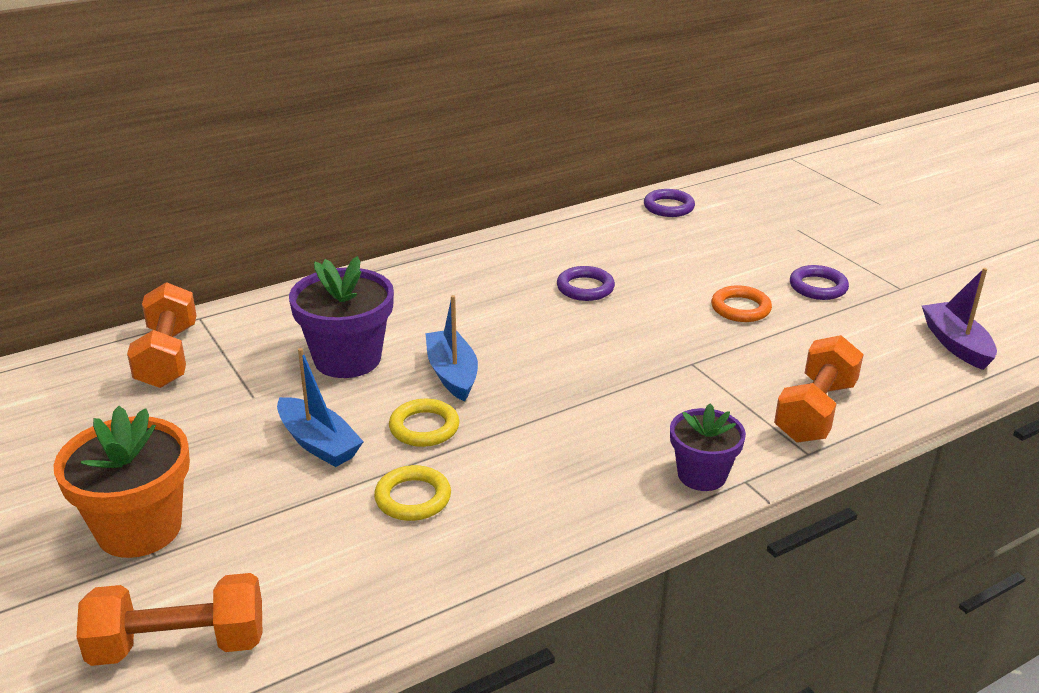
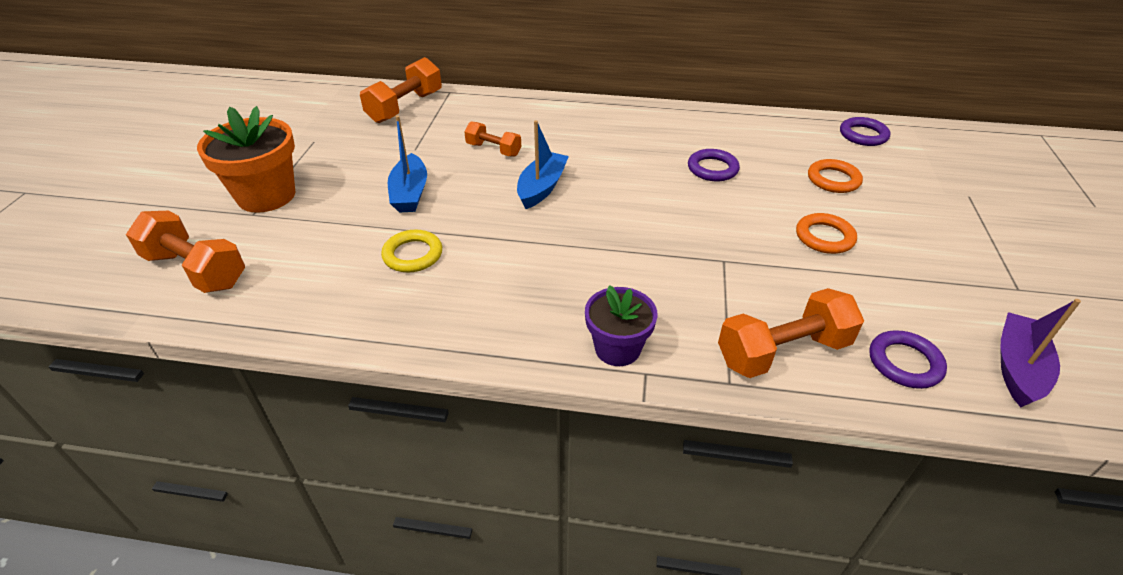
camera: 40 degrees right, 10 degrees up
(347, 359) = (493, 150): purple flower pot -> orange dumbbell
(424, 427) = (479, 214): yellow ring -> none
(691, 256) = (833, 180): none -> orange ring
(818, 287) = (926, 251): purple ring -> purple ring (904, 363)

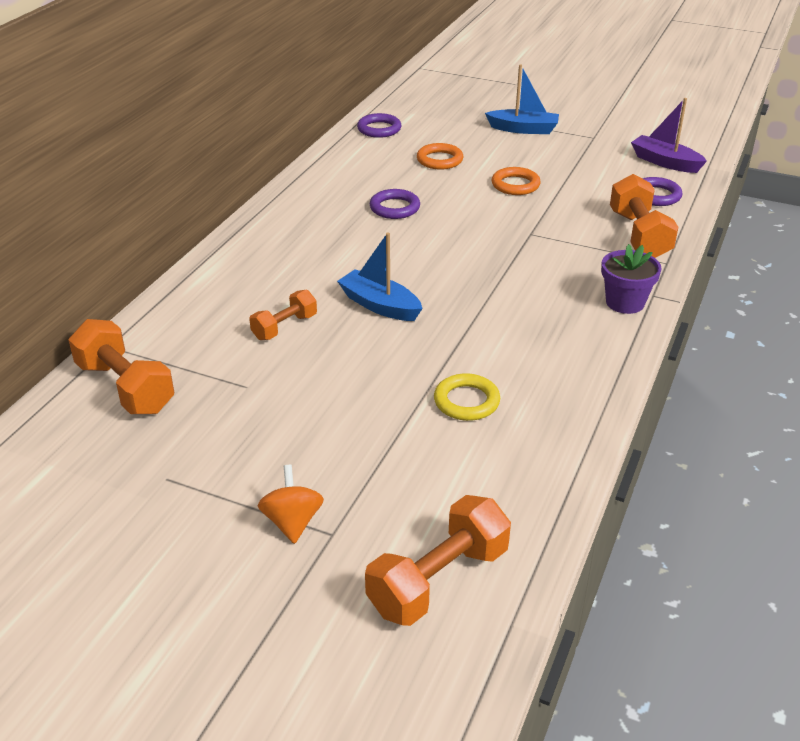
camera: 75 degrees left, 5 degrees down
(266, 196) = (292, 522): orange flower pot -> orange spinning top
(410, 193) = (347, 396): blue boat -> blue boat (523, 129)

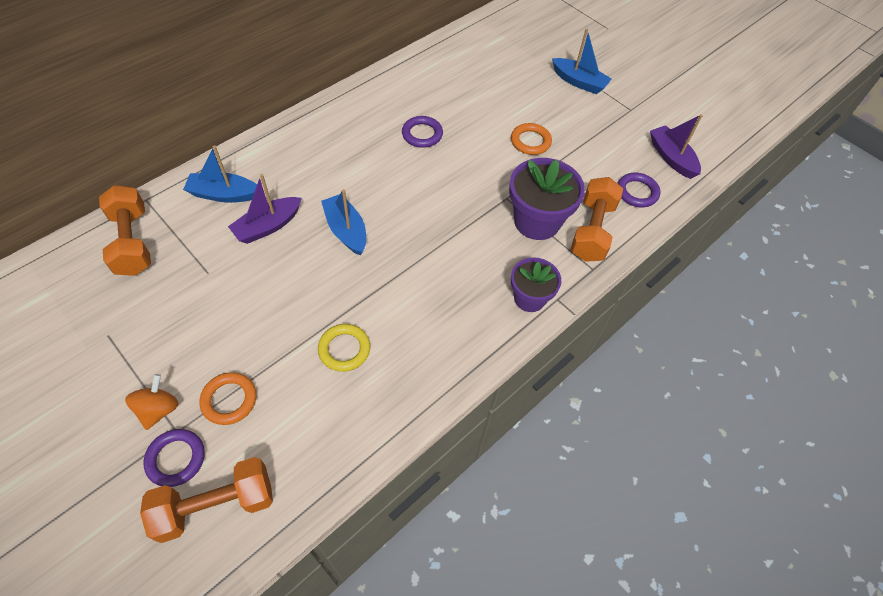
camera: 20 degrees right, 20 degrees up
(206, 315) = (224, 194): none -> blue boat
(284, 327) = (268, 226): orange dumbbell -> purple boat
(379, 129) = (465, 46): purple ring -> purple ring (176, 459)
(439, 160) = (489, 95): orange ring -> orange ring (229, 400)
(578, 243) = (537, 221): none -> purple flower pot

